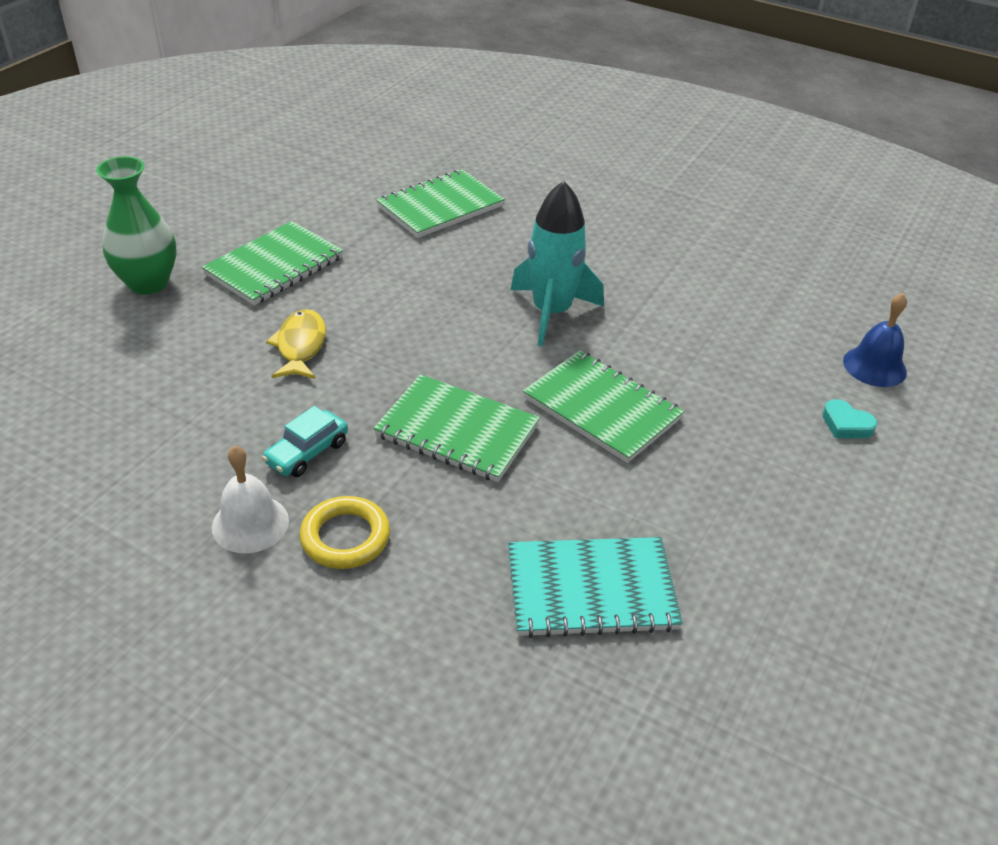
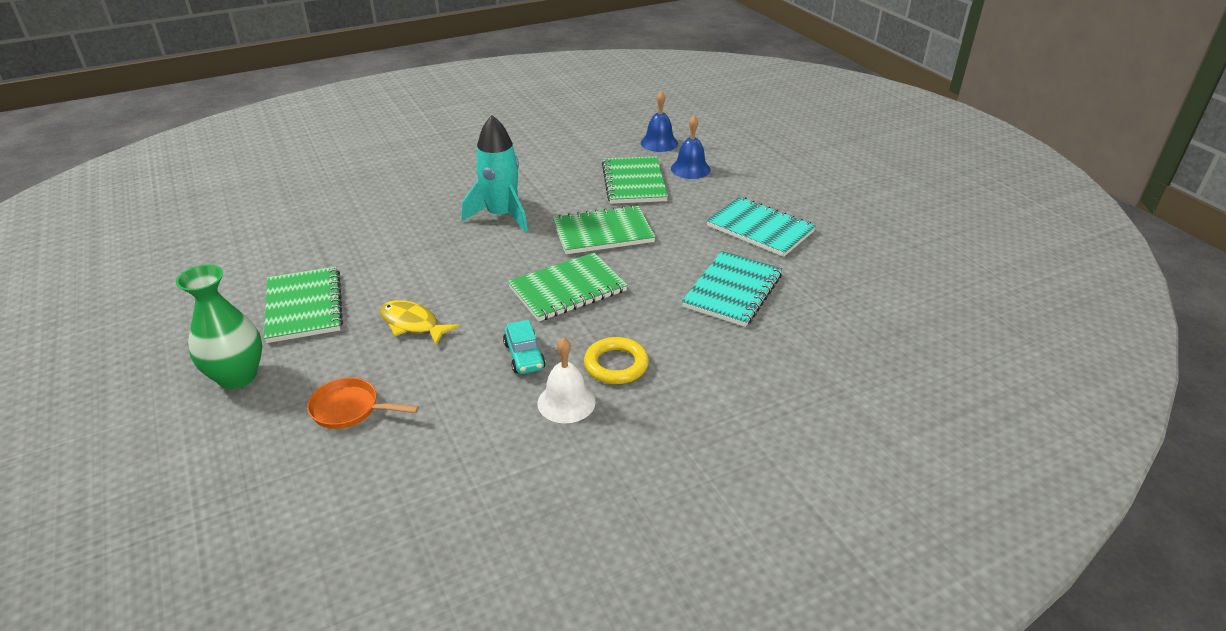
camera: 55 degrees left, 5 degrees down
(144, 372) = (349, 409): none -> orange pan
(440, 206) = (337, 214): green notebook -> green notebook (634, 182)
(774, 561) = (760, 229): none -> turquoise notebook
(846, 424) = (690, 169): turquoise heart -> blue bell

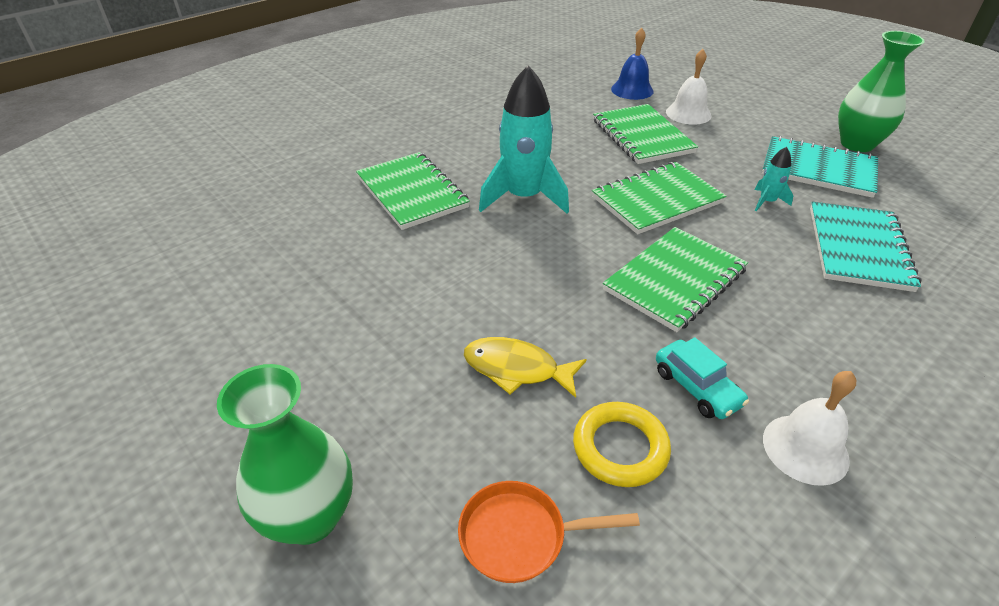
camera: 15 degrees left, 5 degrees up
(304, 307) = (347, 372): green notebook -> green notebook (412, 192)
(616, 365) = (818, 376): yellow ring -> yellow ring (620, 448)
(690, 169) = (688, 113): blue bell -> white bell
(691, 247) = (767, 202): none -> turquoise rocket
(816, 213) = (857, 144): none -> green vase

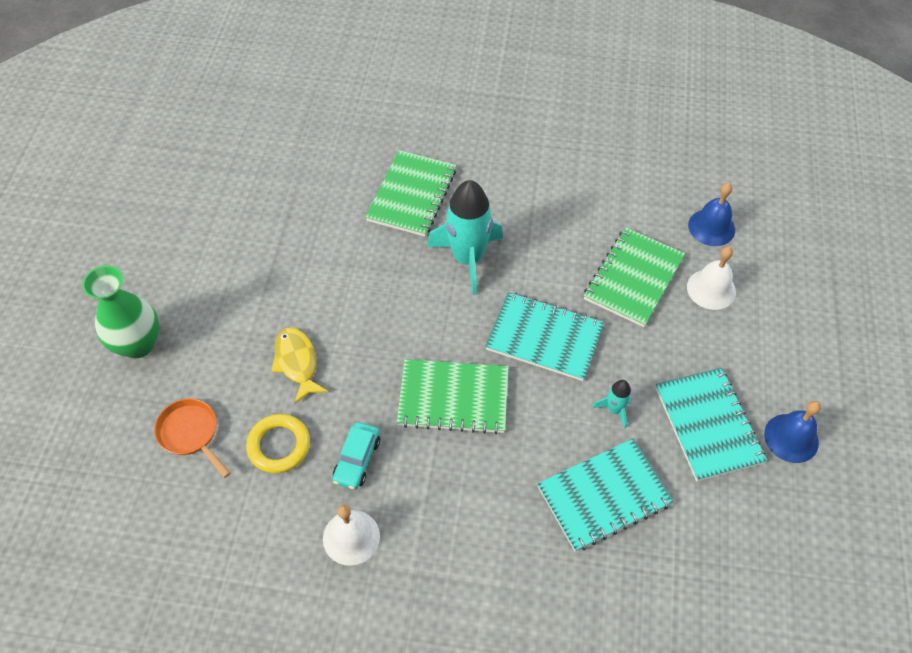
camera: 50 degrees right, 15 degrees up
(657, 200) = (544, 338): green notebook -> turquoise notebook
(857, 144) = (791, 438): green vase -> blue bell

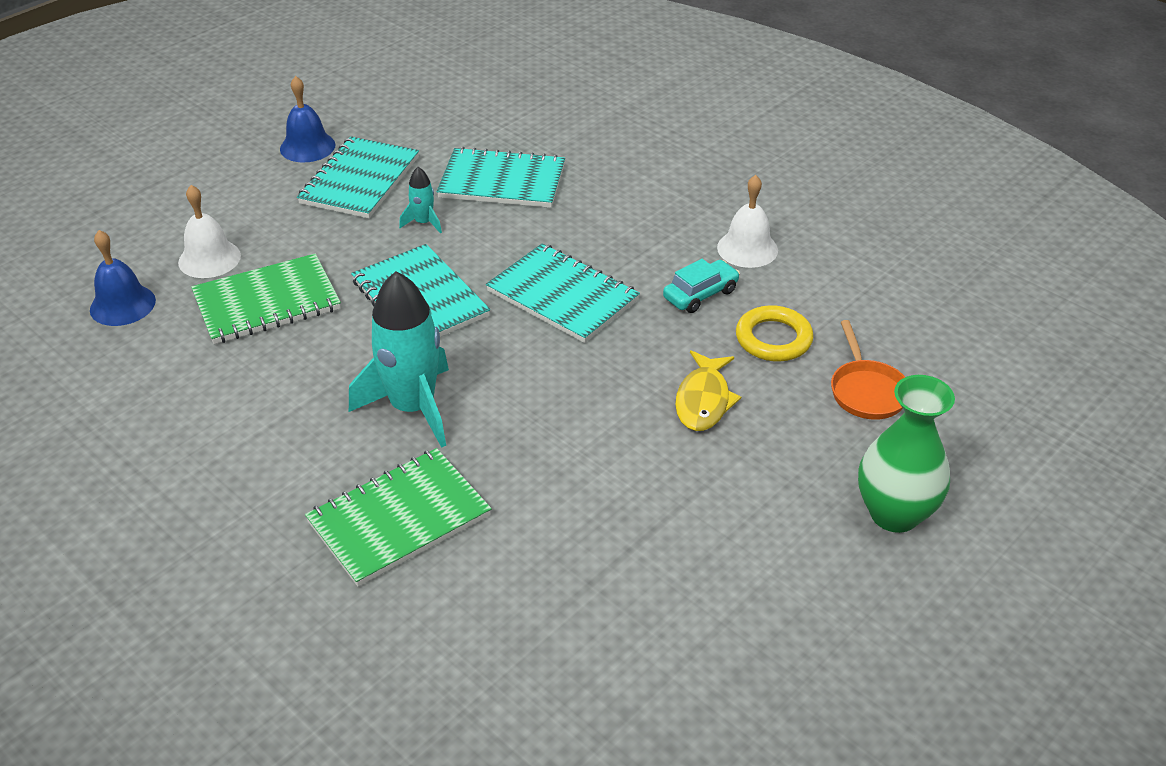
camera: 145 degrees left, 15 degrees down
(453, 398) = (562, 296): green notebook -> turquoise notebook

